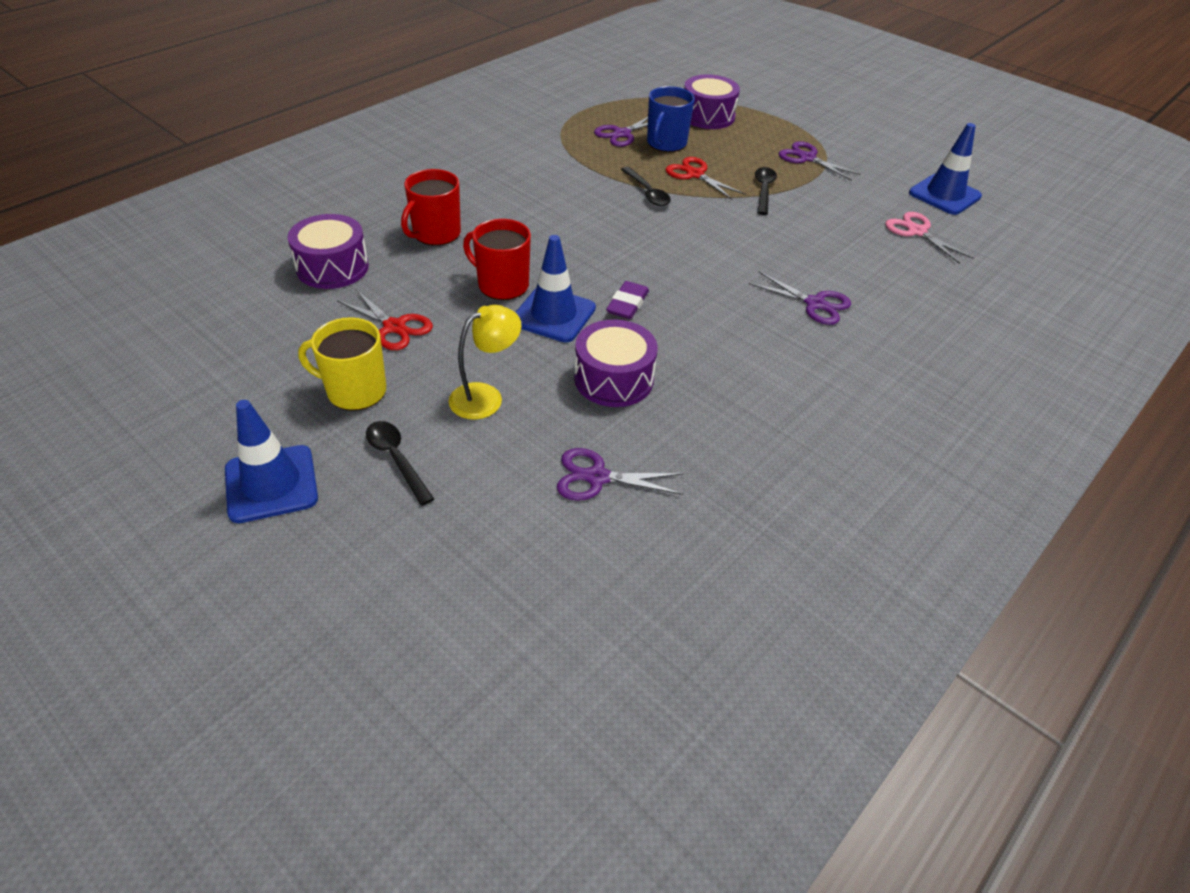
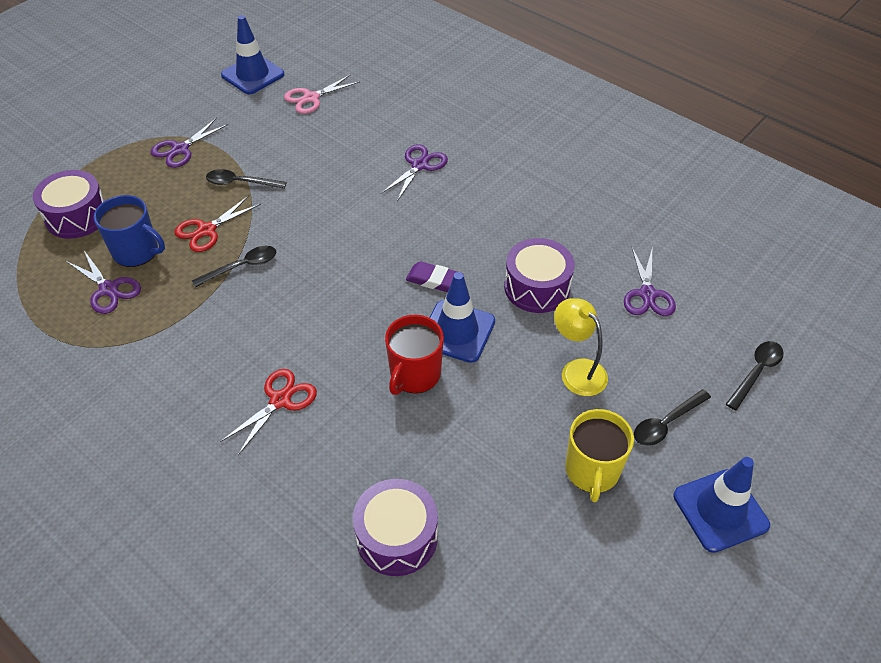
camera: 90 degrees left, 5 degrees up
(394, 327) = (494, 456): red scissors -> red scissors (280, 400)
(436, 234) = (324, 445): red mug -> none
(451, 565) = (756, 372): none -> black spoon

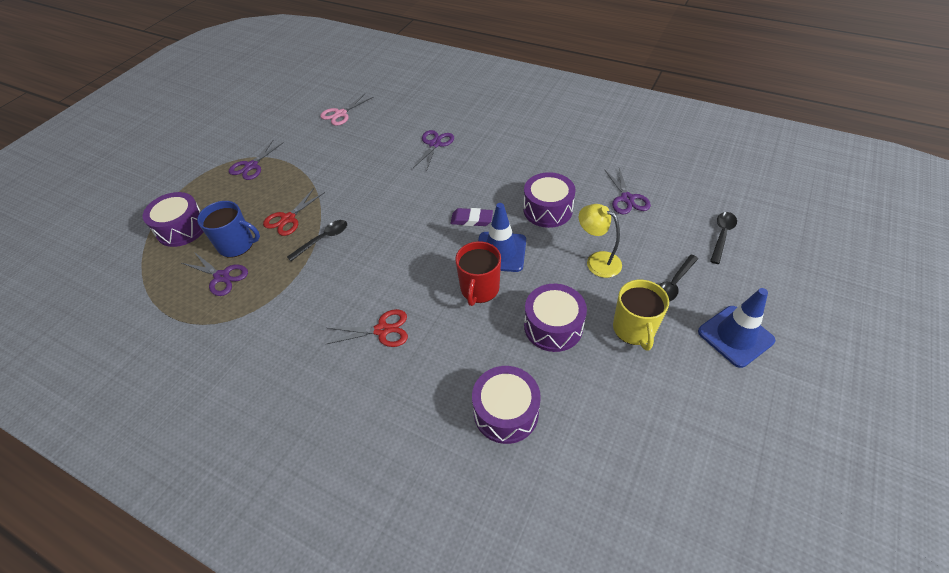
camera: 10 degrees left, 0 degrees up
(240, 183) = (304, 181): black spoon -> none
(253, 75) = (292, 106): blue traffic cone -> none
(280, 400) = (382, 330): red scissors -> red scissors turned 60 degrees clockwise
(491, 444) = (553, 326): none -> purple drum

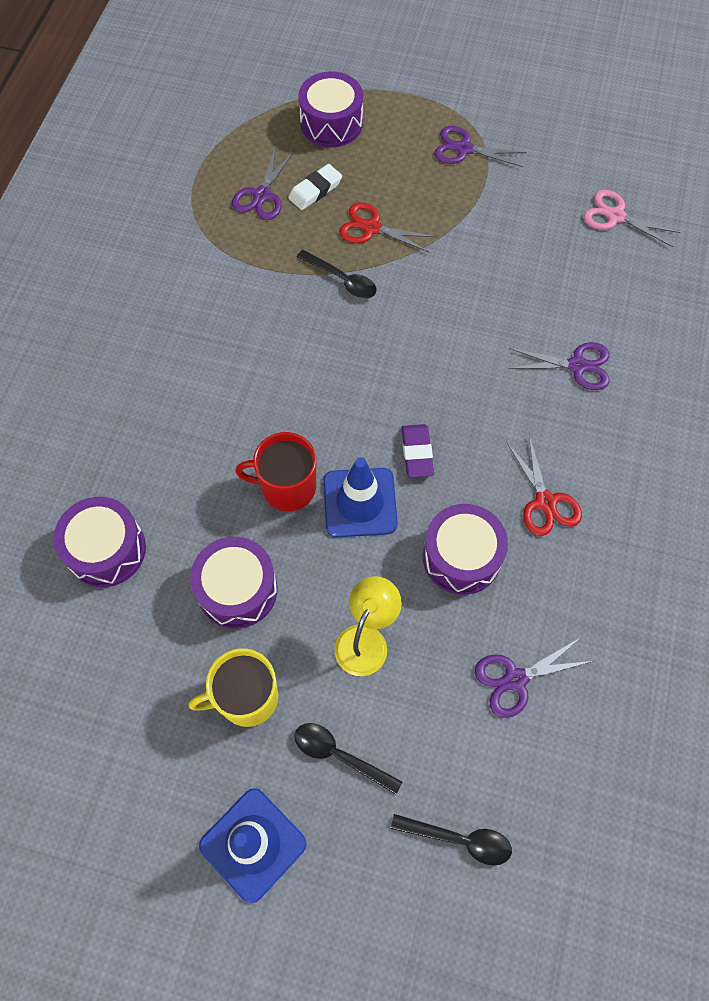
camera: 75 degrees right, 15 degrees up
(237, 245) = (315, 190): blue mug -> white eraser
(382, 330) = (206, 389): red scissors -> red scissors (545, 502)

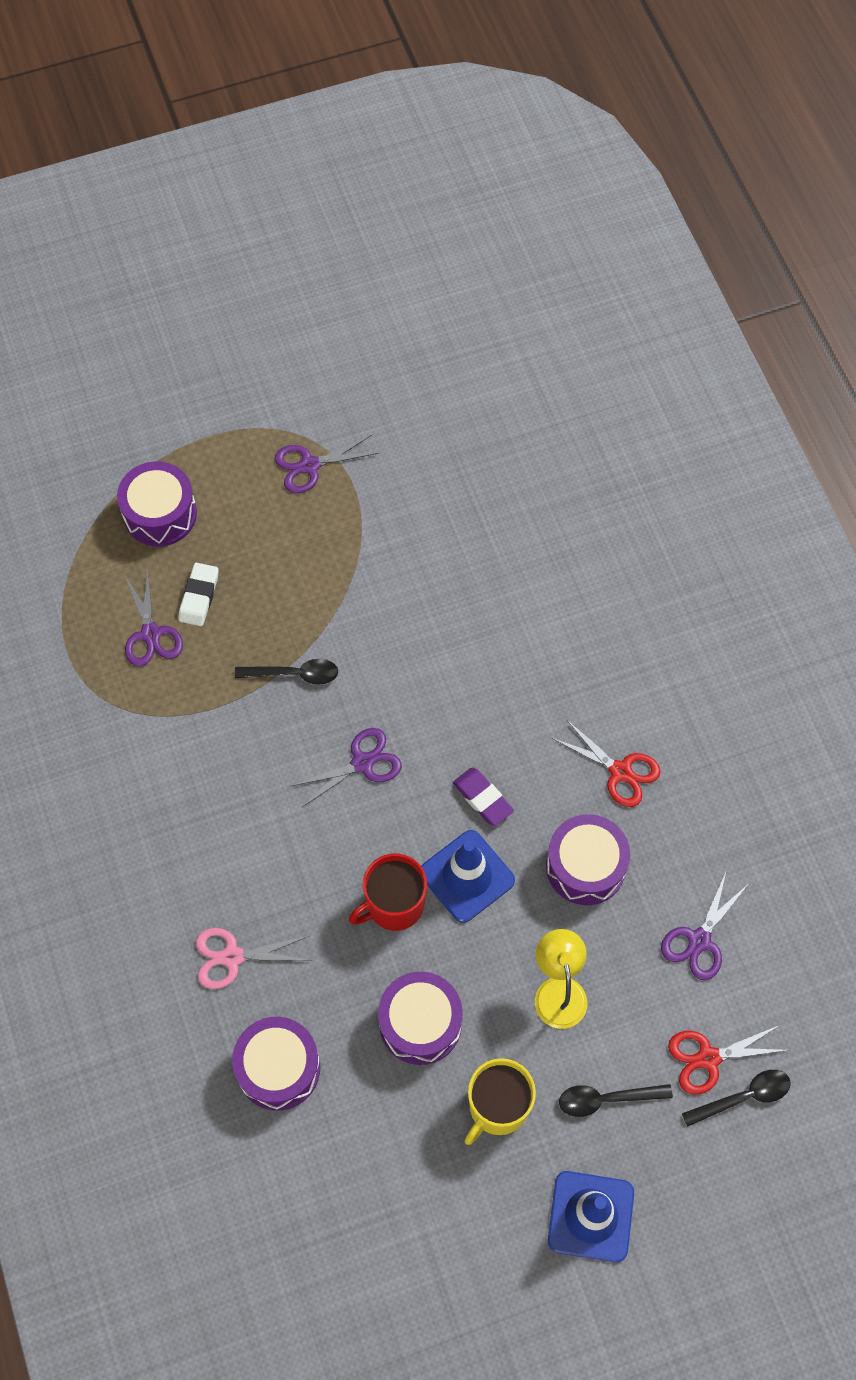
camera: 35 degrees left, 0 degrees up
(371, 228) = (282, 603): red scissors -> red scissors (708, 1058)
(577, 366) = (562, 626): purple scissors -> purple scissors (362, 763)
(615, 216) = (497, 454): pink scissors -> pink scissors (232, 957)

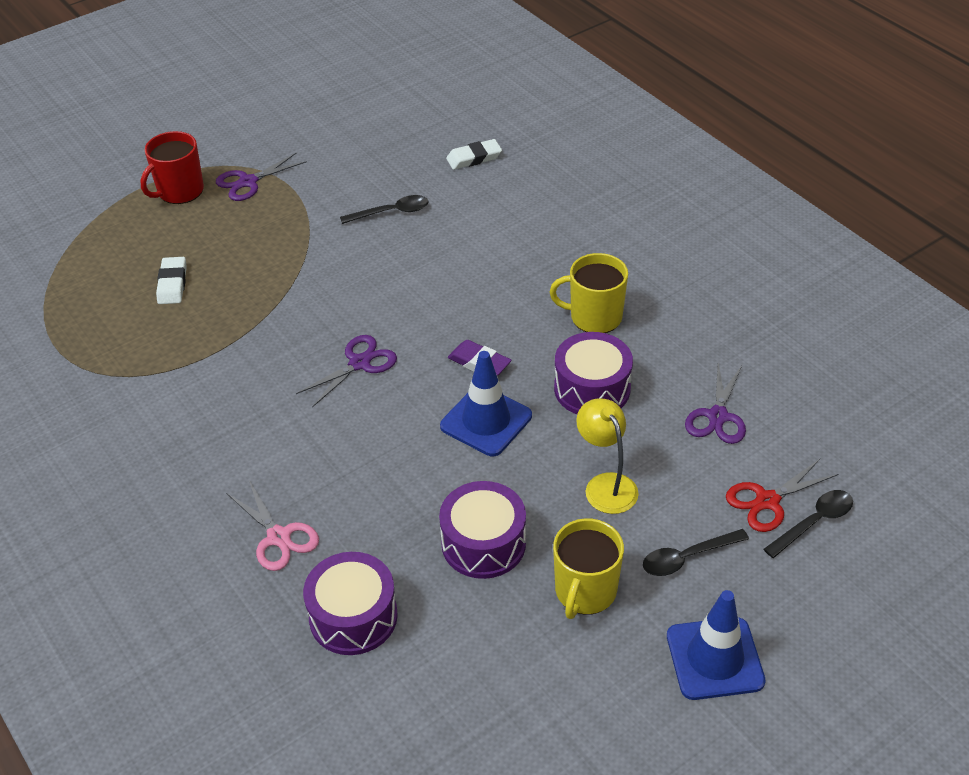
camera: 15 degrees left, 20 degrees down
(151, 634) = (133, 318): purple scissors -> none
(160, 514) = (122, 238): purple drum -> none
(232, 957) = (279, 537): pink scissors -> pink scissors turned 105 degrees counterclockwise
(295, 674) = (276, 316): black spoon -> black spoon (391, 212)
(394, 905) = (425, 458): red mug -> red mug (179, 191)
(565, 498) = (474, 158): none -> white eraser
(620, 771) = (594, 317): red scissors -> yellow mug

